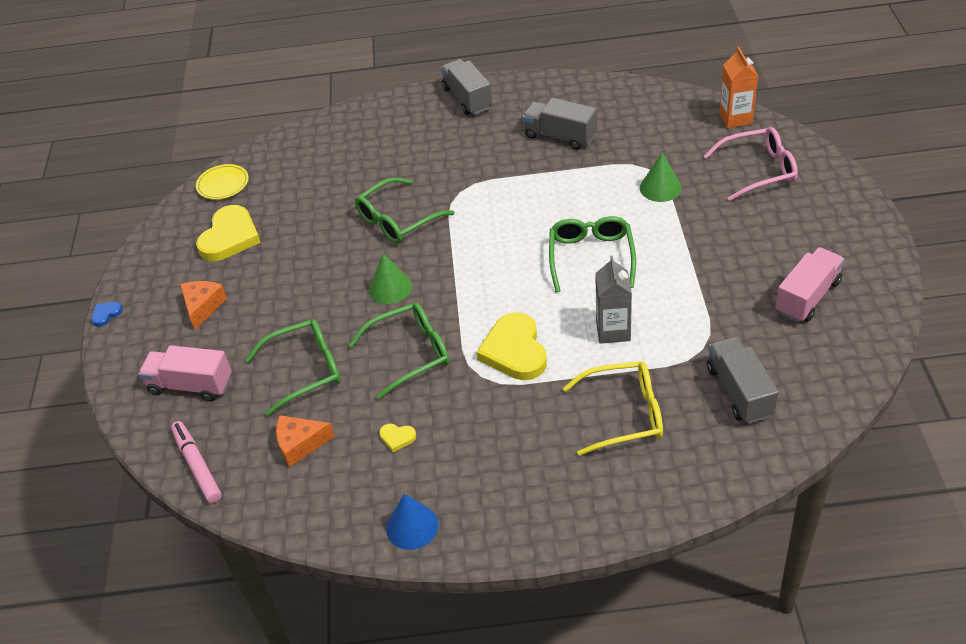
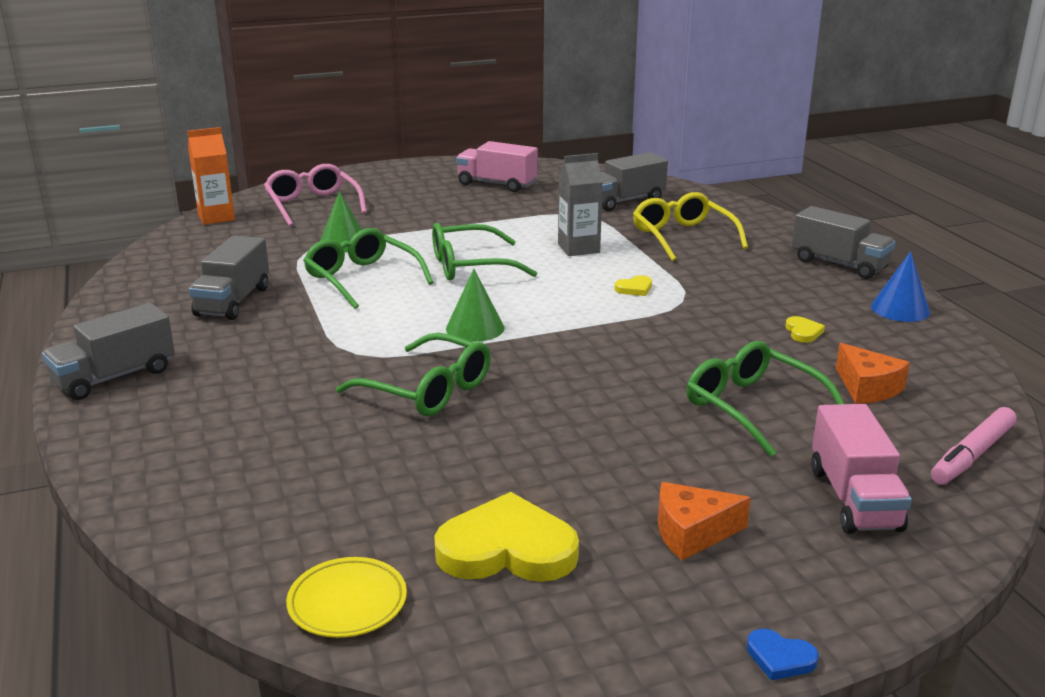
camera: 110 degrees left, 20 degrees down
(390, 288) = (570, 373): green cone -> green cone (475, 328)
(409, 354) = (677, 343): green glasses -> green glasses (362, 279)
(514, 351) = (634, 288): yellow heart -> yellow heart, size x0.44
(522, 520) = (839, 264): none -> grey truck

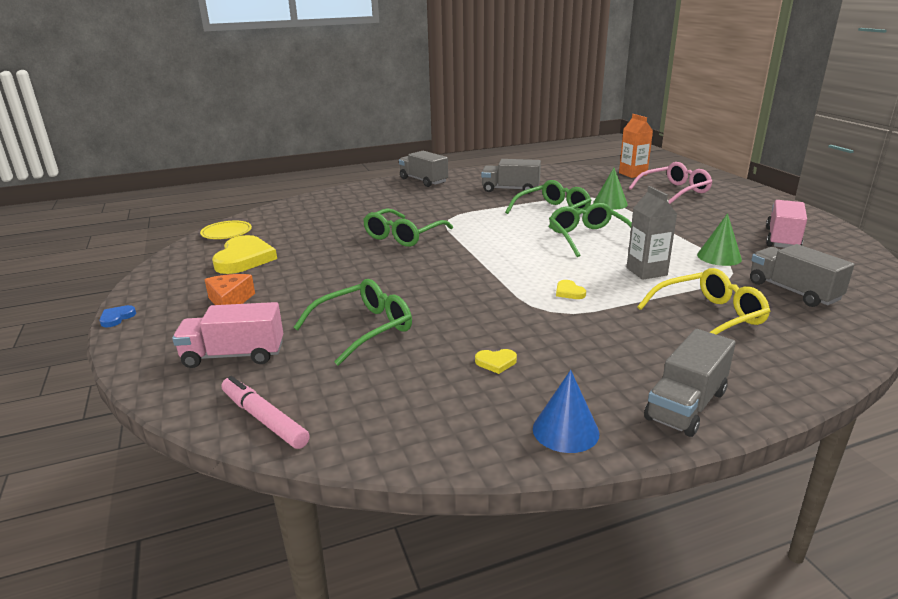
camera: 90 degrees right, 0 degrees up
(475, 328) = (485, 243): green cone -> green cone (719, 257)
(867, 387) = (387, 383): orange cheese -> none

